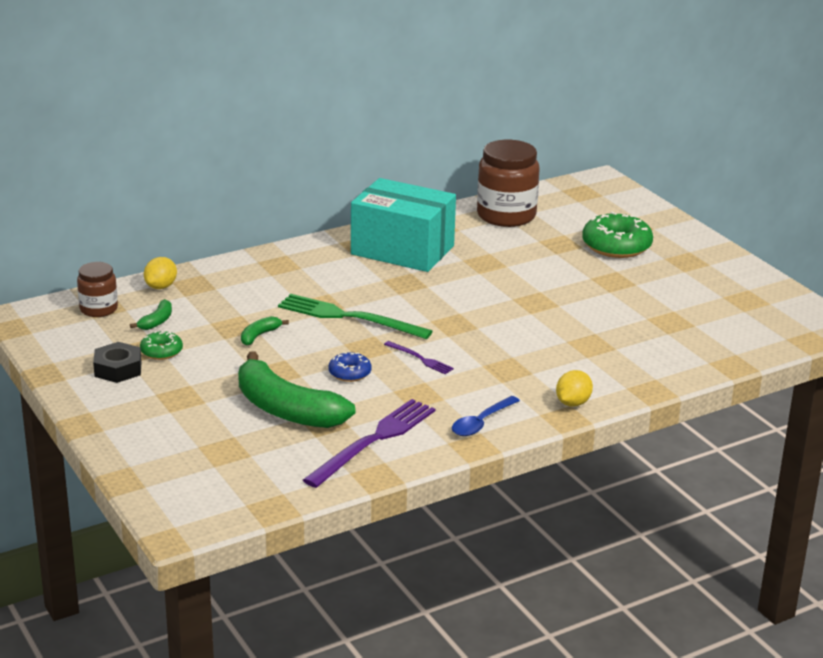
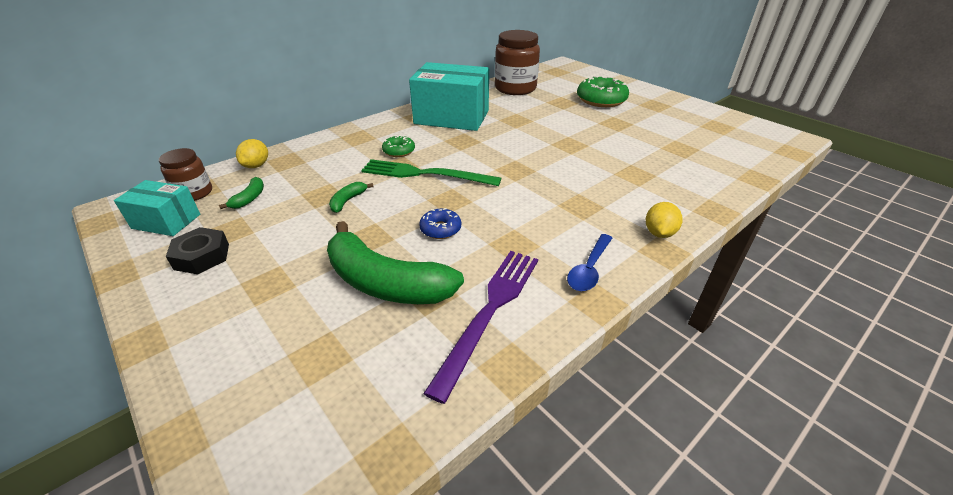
camera: 10 degrees left, 10 degrees up
(77, 334) = (166, 221): none -> turquoise box
(161, 351) = (251, 229): green donut -> green donut (399, 151)
(420, 359) = (500, 205): purple fork -> none

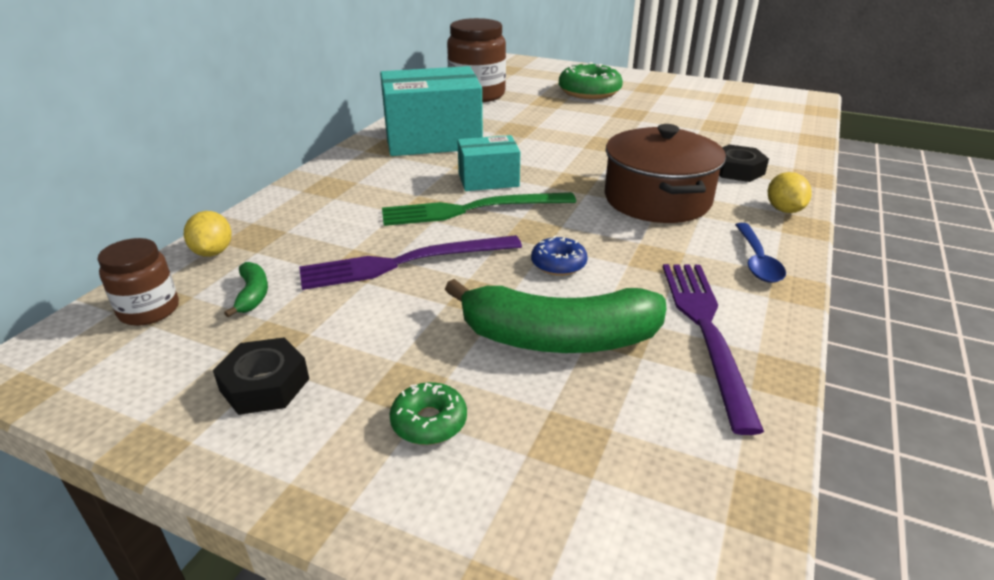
camera: 25 degrees left, 5 degrees down
(166, 221) = (146, 358): turquoise box -> turquoise box (488, 180)
(348, 201) = (404, 263): green banana -> purple fork
(399, 151) = (407, 191): green donut -> green donut (429, 422)
(562, 198) = (657, 199): none -> brown pot
(654, 189) = (737, 170): none -> black nut

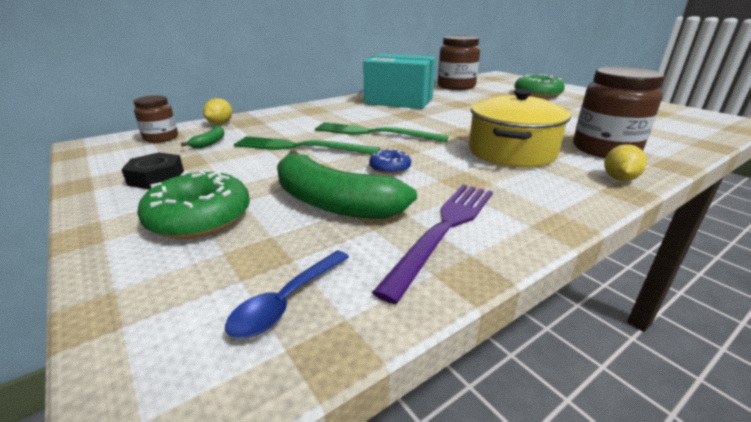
camera: 30 degrees right, 5 degrees down
(404, 263) = (300, 147): purple fork -> green fork
(429, 422) = (200, 218): green donut -> green donut, size x1.89
(488, 180) = (405, 122): turquoise box -> none
(657, 199) = (511, 152): brown pot -> yellow pot
(737, 170) = (605, 149): black nut -> brown jar
(757, 261) = (549, 202): blue spoon -> blue spoon (287, 301)

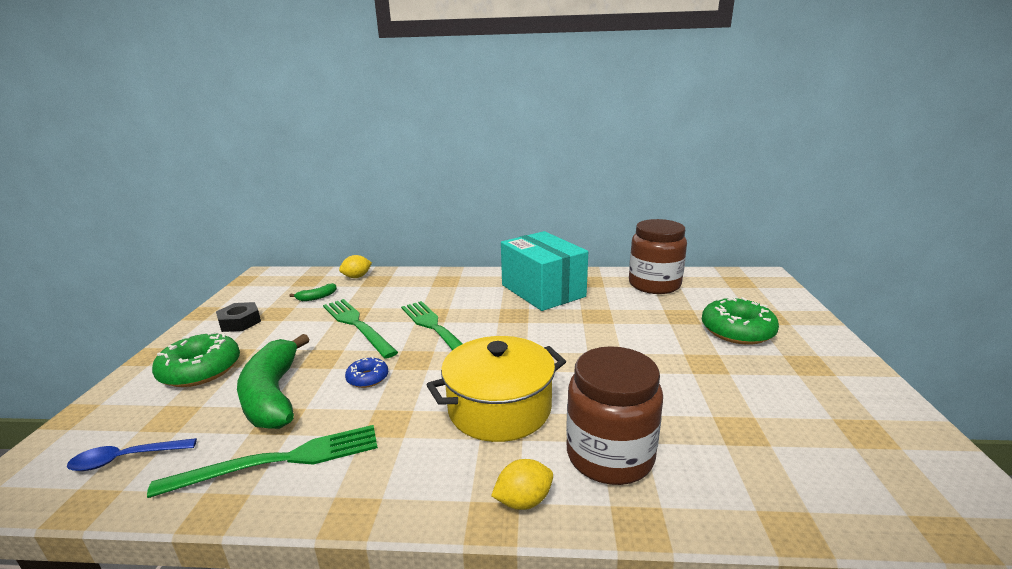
camera: 40 degrees right, 5 degrees down
(161, 138) = (302, 281): brown jar -> none
(444, 229) = (280, 460): purple fork -> green fork

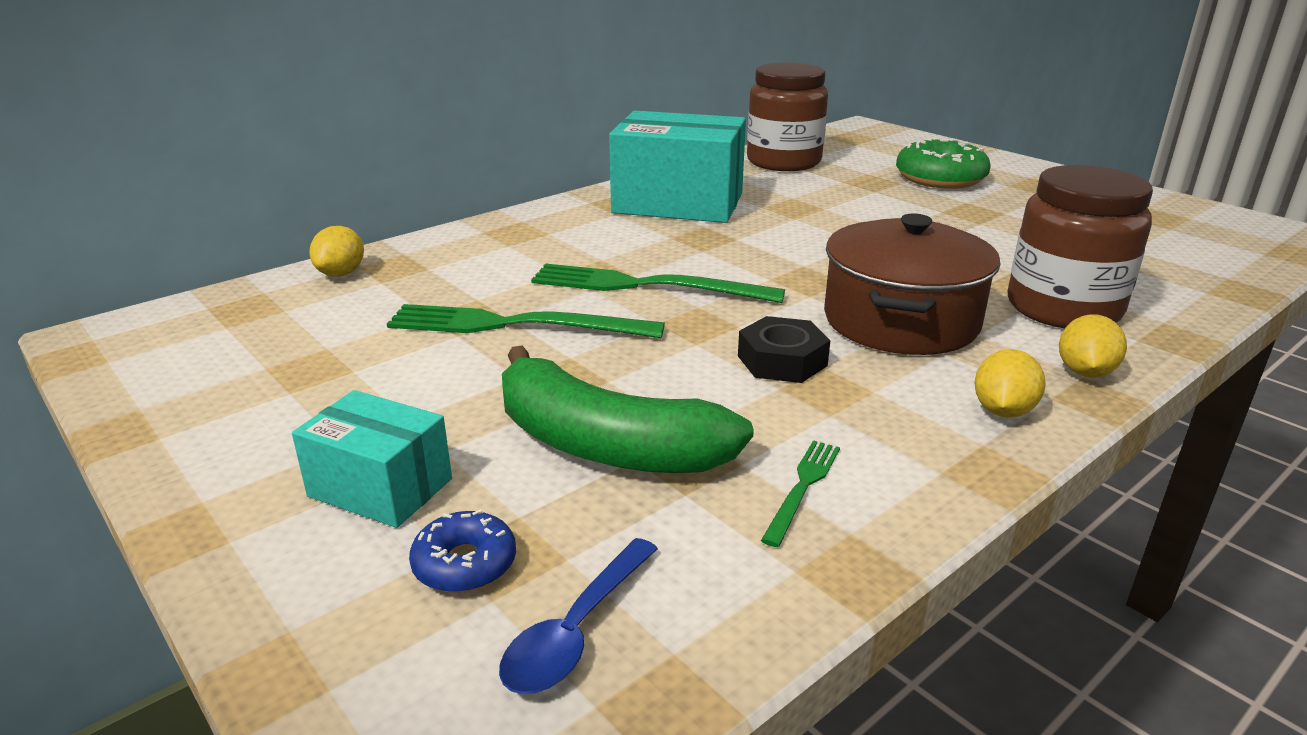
camera: 45 degrees left, 5 degrees up
(200, 370) = (380, 487): green donut -> turquoise box
(240, 322) = (267, 406): black nut -> black nut (782, 361)
(280, 460) = (802, 487): green fork -> green fork, size x0.48
(317, 297) = (337, 321): green banana -> none
(367, 378) = (689, 366): blue donut -> blue donut (465, 564)
(429, 489) = (1003, 411): none -> yellow lemon
(499, 408) = (900, 321): yellow pot -> brown pot

